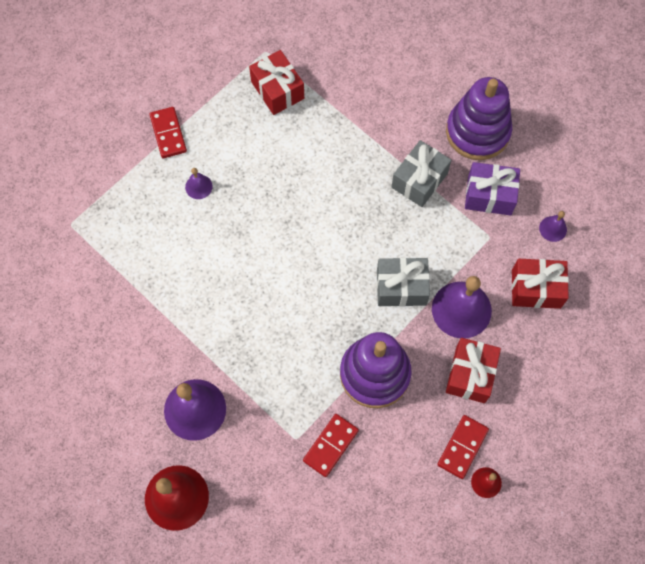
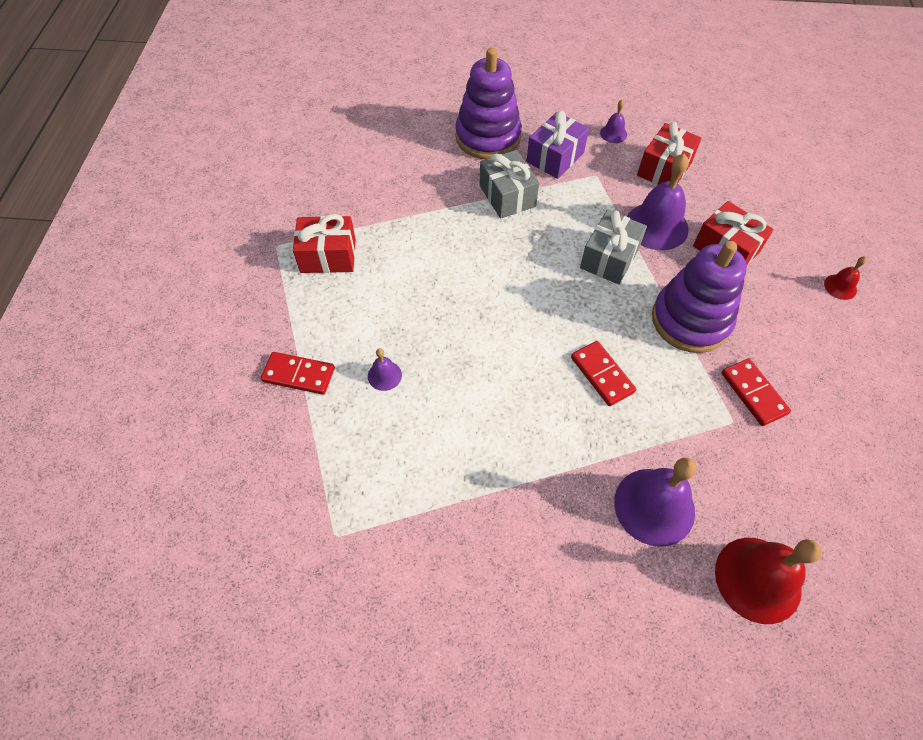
camera: 60 degrees left, 10 degrees down
(462, 447) = (798, 288): red domino -> red domino (602, 374)

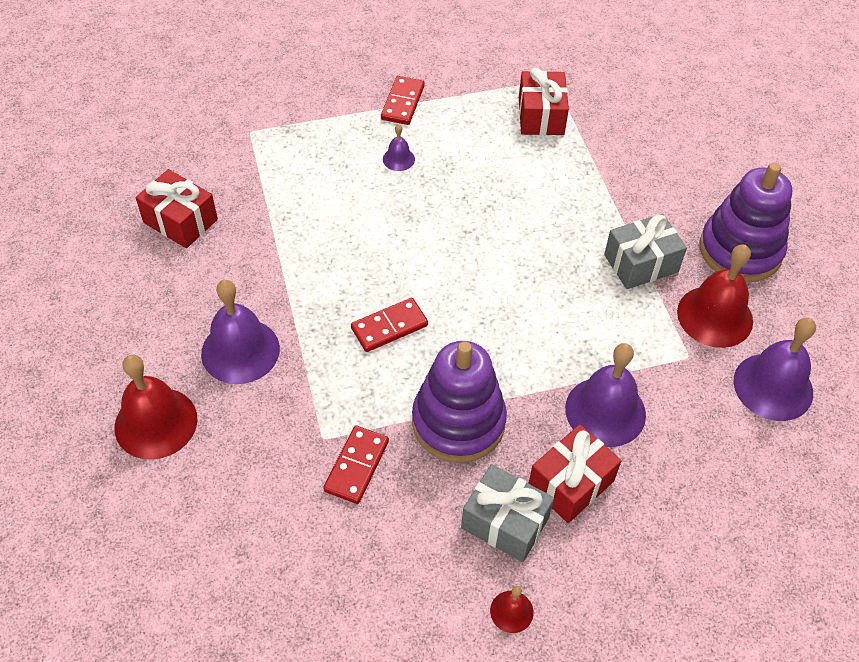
camera: 90 degrees right, 5 degrees down
(555, 157) = (715, 316): purple gift -> red bell
(609, 258) = (549, 353): grey gift -> grey gift (505, 522)
(613, 133) = (773, 386): purple bell -> purple bell, size x2.10
(664, 169) = (712, 437): red gift -> red gift (180, 221)
(753, 393) = (356, 466): red domino -> red domino turned 45 degrees counterclockwise

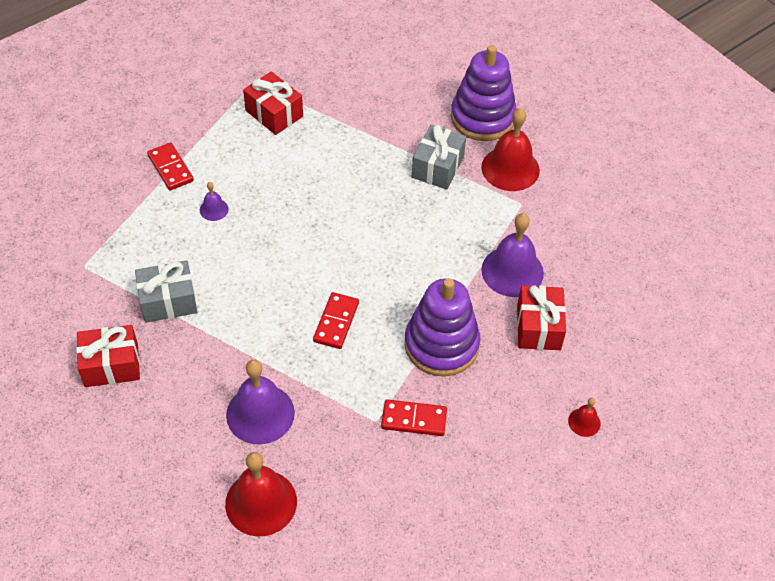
camera: 45 degrees left, 0 degrees up
(356, 466) = (414, 419): red domino -> red domino turned 60 degrees counterclockwise
(505, 522) = (529, 378): grey gift -> grey gift (168, 301)
(773, 386) = (580, 186): purple bell -> none

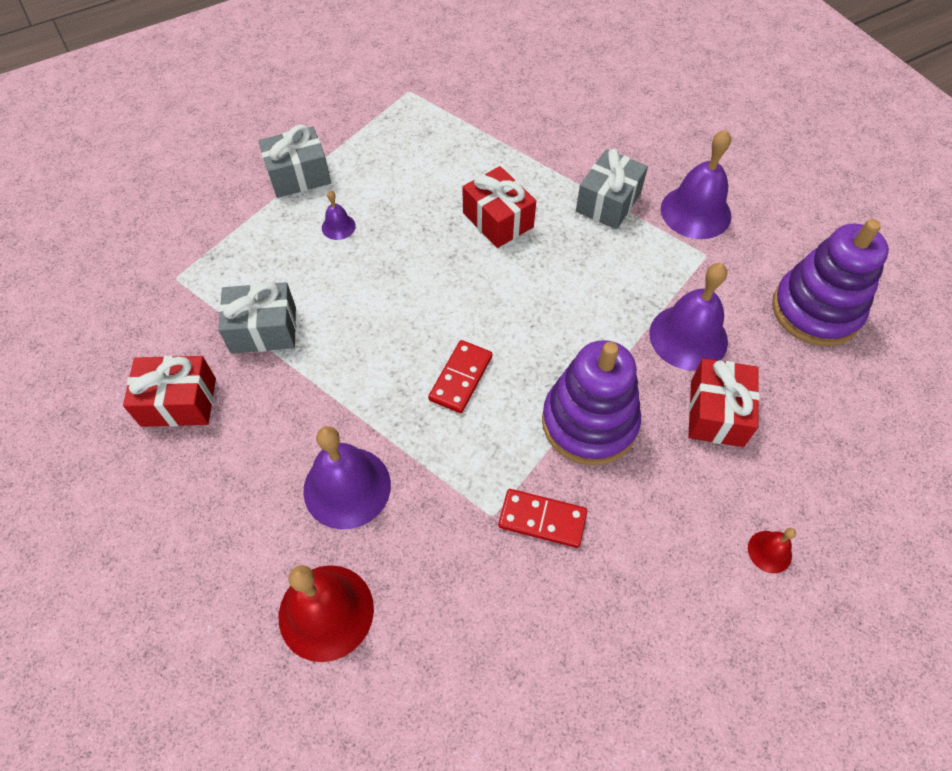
camera: 10 degrees right, 5 degrees up
(170, 168) = (298, 175): red domino -> grey gift
(274, 113) = (426, 126): red gift -> red gift (498, 220)
(482, 117) = (667, 151): purple stacking toy -> purple stacking toy (815, 310)
(510, 168) = (695, 212): red bell -> purple bell

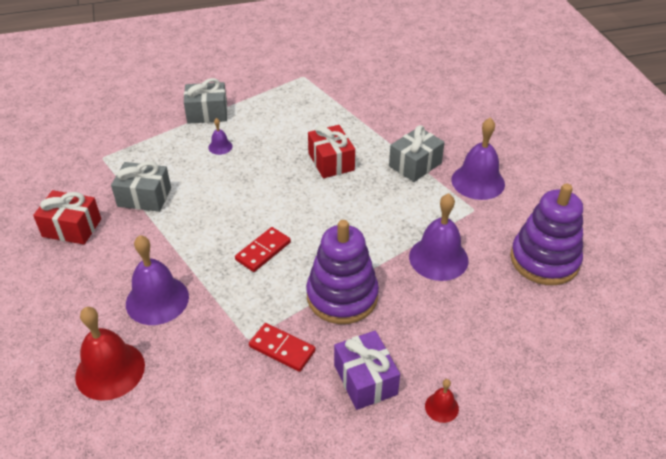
camera: 15 degrees right, 15 degrees down
(663, 537) = (365, 380): none -> purple gift
(716, 413) = (439, 310): red gift -> none

